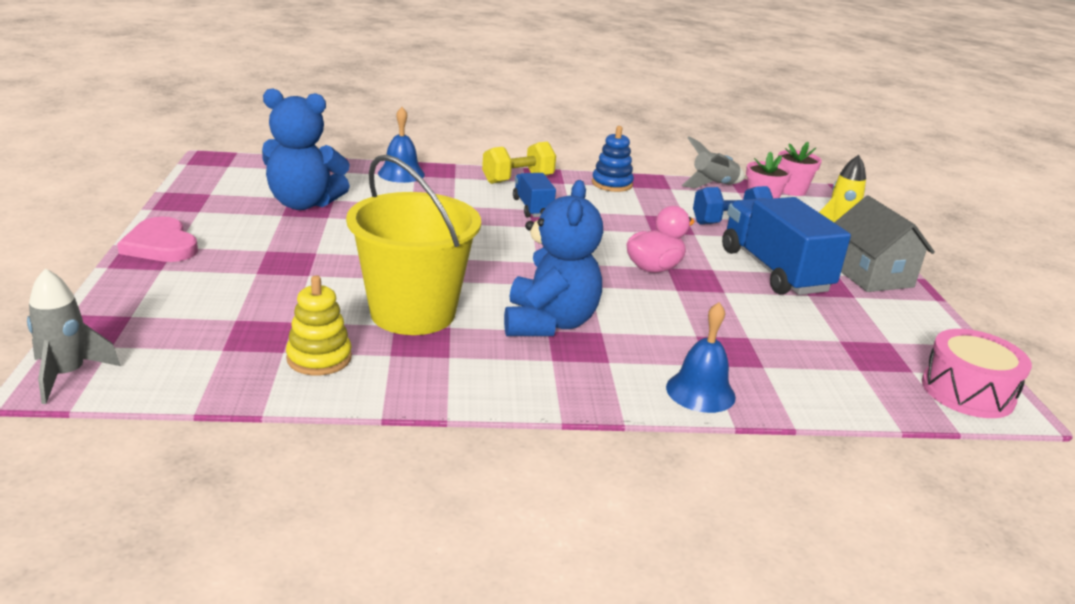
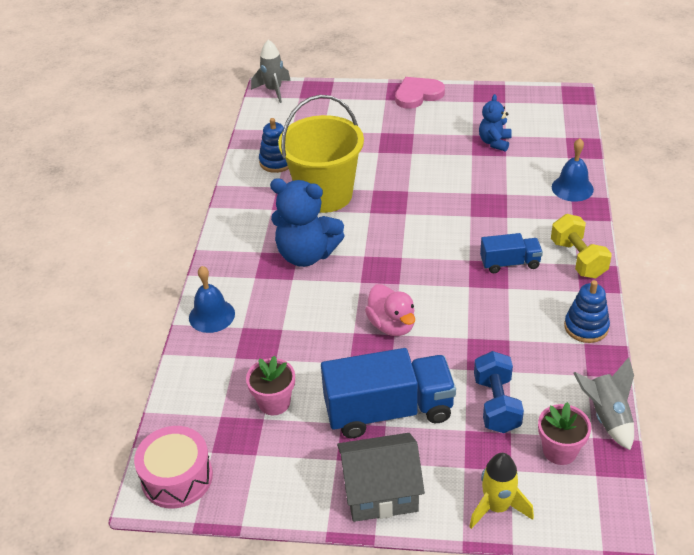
camera: 105 degrees right, 15 degrees up
(303, 203) = (494, 142): blue teddy bear -> blue teddy bear, size x0.56
(319, 358) = (277, 162): yellow stacking toy -> blue stacking toy
(792, 190) = (612, 498): pink flower pot -> pink flower pot (274, 402)

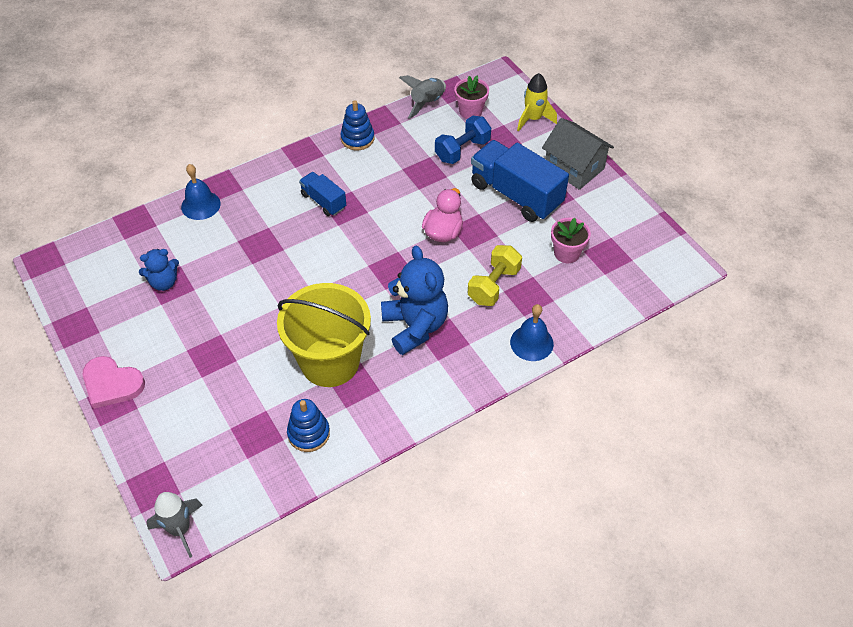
camera: 130 degrees left, 10 degrees up
(177, 477) = (666, 263): pink drum -> none
(578, 259) = (289, 168): yellow dumbbell -> yellow dumbbell (494, 285)

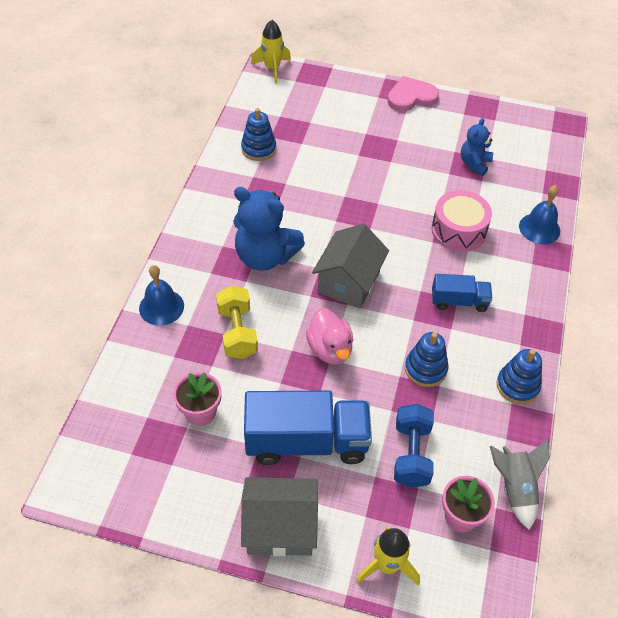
camera: 135 degrees right, 0 degrees up
(180, 529) = (272, 68): grey rocket -> yellow rocket
(255, 243) = (458, 230): none -> pink drum
(330, 362) = (297, 193): yellow bucket -> none
(378, 264) = (349, 282): none -> grey house
(398, 181) = (425, 369): none -> blue stacking toy

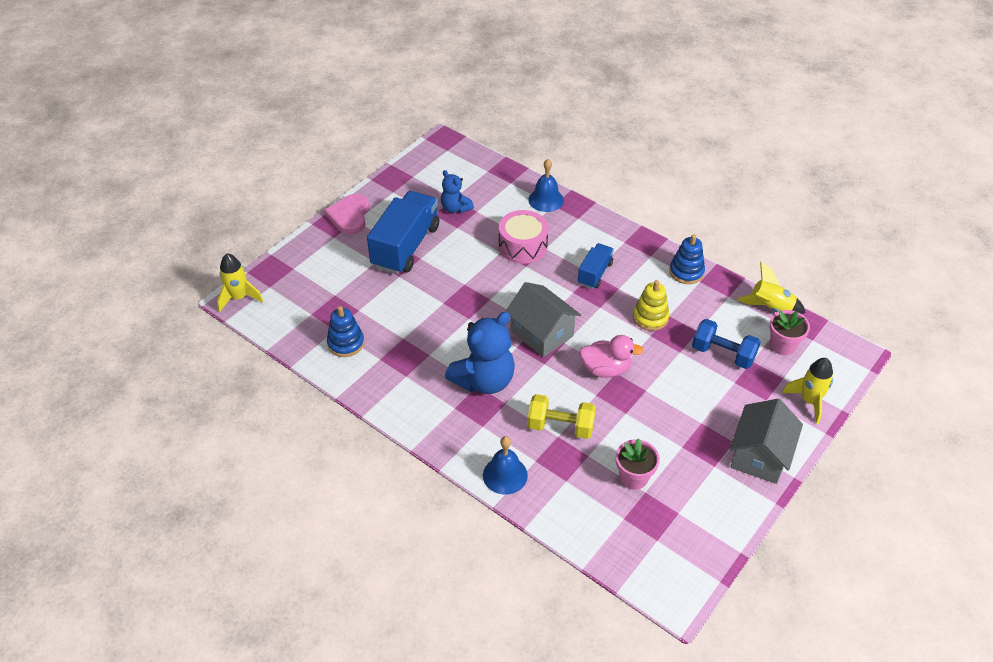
camera: 65 degrees left, 5 degrees down
(306, 441) = (689, 414): blue truck -> blue truck (406, 246)
(425, 369) = (650, 317): blue stacking toy -> yellow stacking toy
(515, 488) = (770, 308): grey rocket -> yellow rocket

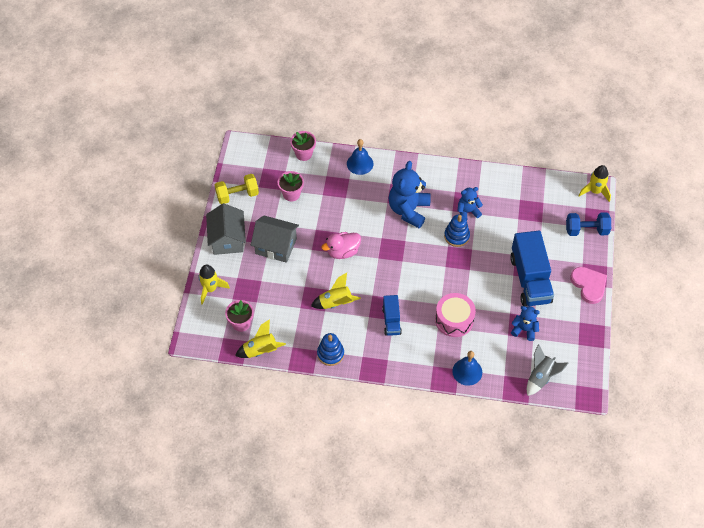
camera: 150 degrees right, 10 degrees up
(346, 343) = (505, 194): blue stacking toy -> blue stacking toy (456, 236)
(411, 344) = (467, 212): none -> blue teddy bear
(475, 168) = (541, 377): none -> grey rocket
(542, 333) = (396, 257): grey house -> grey house (276, 246)
(560, 426) = (347, 203): yellow dumbbell -> yellow dumbbell (237, 195)
(580, 532) = (304, 154): none -> pink flower pot
(650, 317) = (335, 303): yellow stacking toy -> yellow rocket
(723, 354) = (276, 297): blue dumbbell -> blue dumbbell (586, 230)

